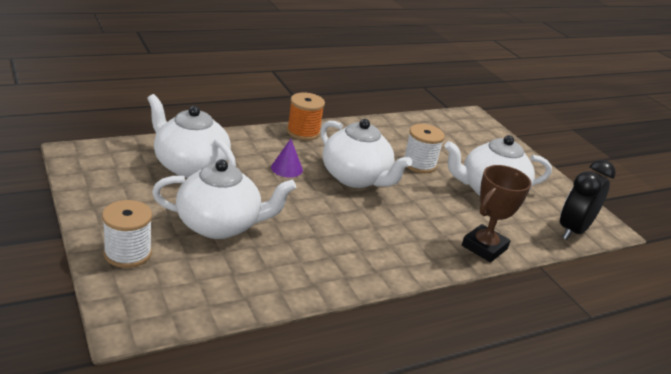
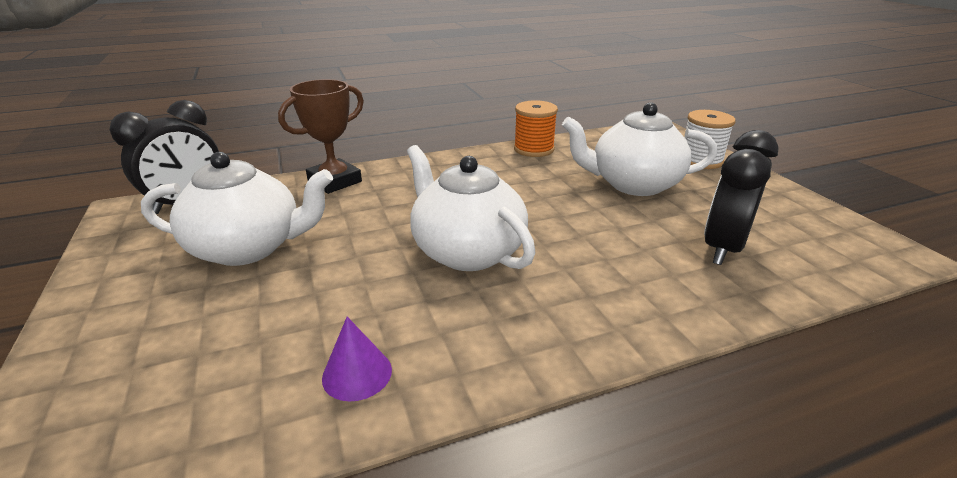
camera: 170 degrees left, 0 degrees up
(190, 166) = (723, 248): white teapot -> black clock
(286, 168) = (578, 257): purple cone -> purple cone (357, 373)
(303, 132) = (564, 347): orange spool -> orange spool (533, 149)
(419, 164) = (339, 288): white spool -> none

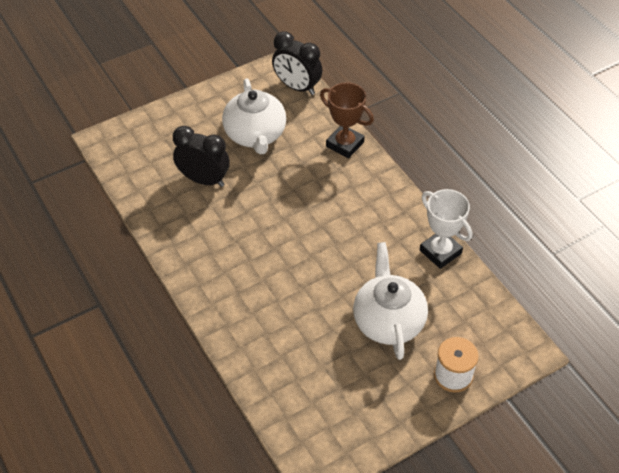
camera: 80 degrees right, 20 degrees up
(357, 373) = (168, 209): purple cone -> none
(467, 251) = (271, 231): white teapot -> none
(533, 149) = (440, 252): orange spool -> white trophy
(723, 248) = (301, 365): black clock -> black clock (204, 180)

